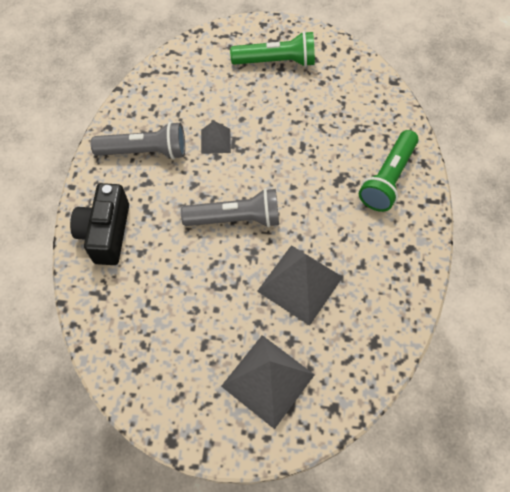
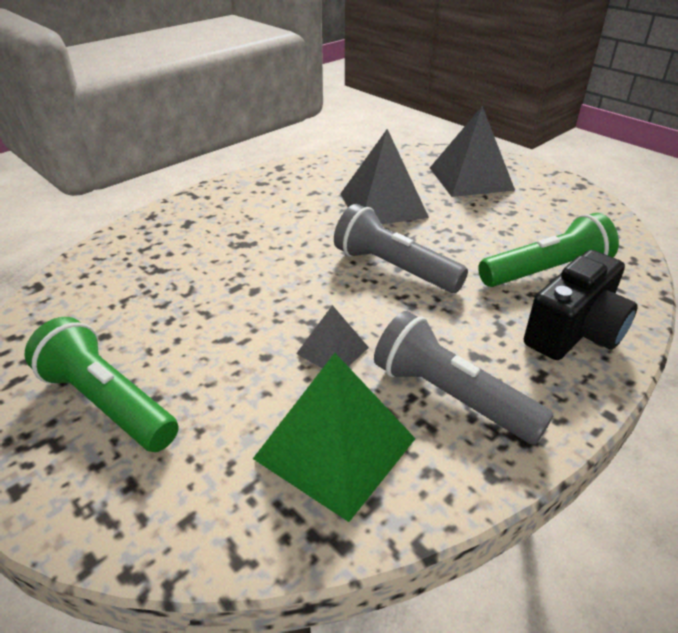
camera: 140 degrees left, 25 degrees down
(173, 100) = (335, 448): none -> green pyramid
(387, 178) = (201, 222): green flashlight -> green flashlight (546, 272)

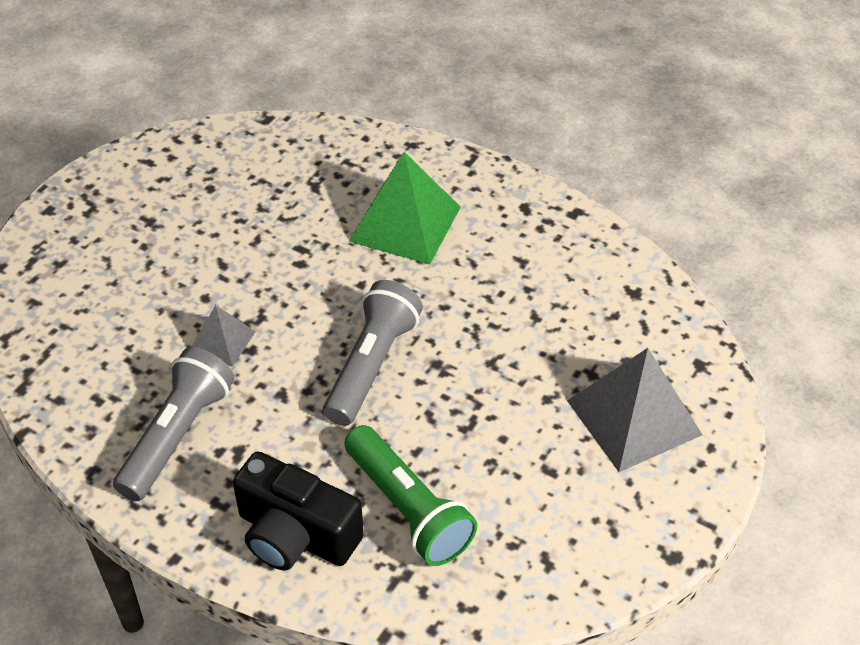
camera: 75 degrees right, 10 degrees up
(107, 403) = (133, 221): green flashlight -> none
(335, 448) = (106, 367): green pyramid -> green pyramid (405, 223)
(383, 205) = (514, 333): grey pyramid -> none

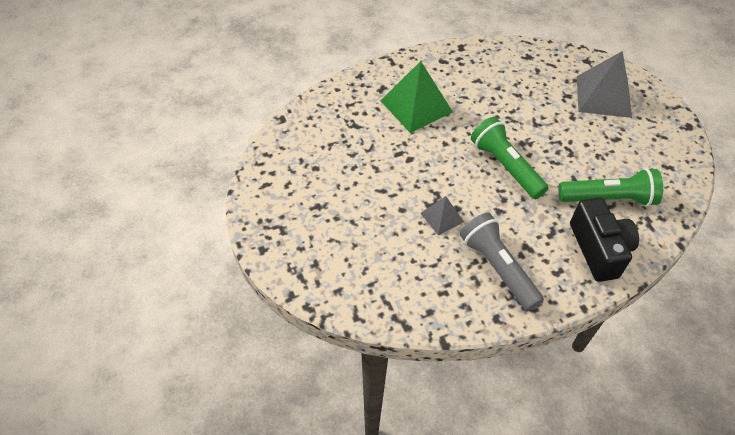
camera: 55 degrees left, 5 degrees up
(295, 535) = (598, 249): black camera -> black camera turned 75 degrees counterclockwise
(372, 365) = (505, 166): grey flashlight -> green flashlight

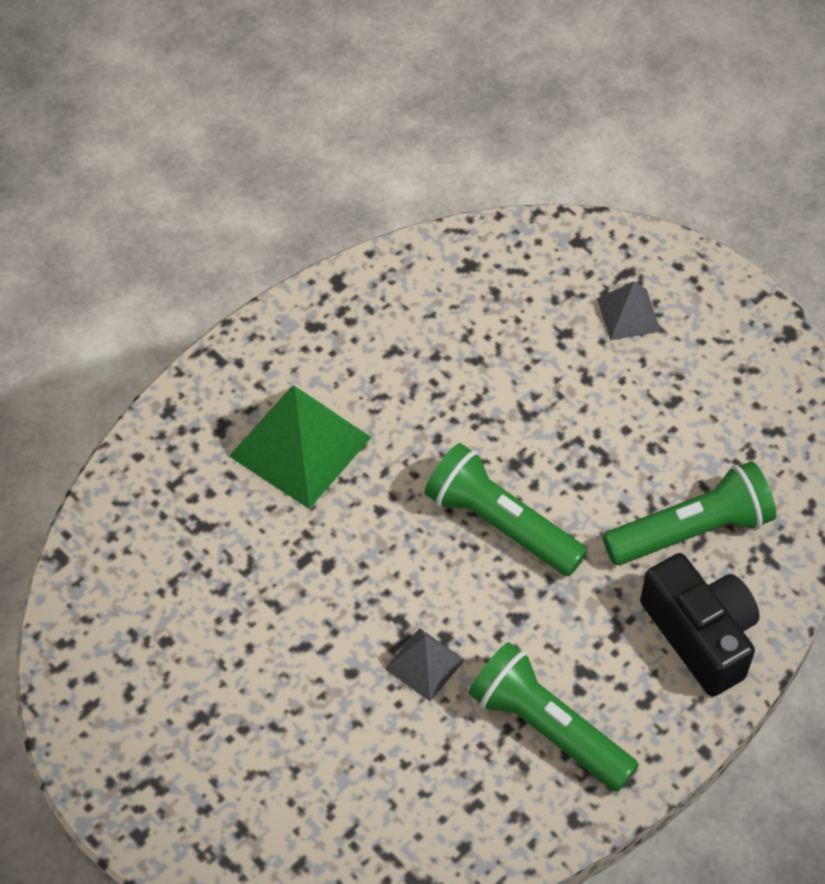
camera: 20 degrees left, 5 degrees up
(497, 268) = (547, 728): grey flashlight -> green flashlight
(603, 96) = (628, 315): grey pyramid -> grey pyramid, size x0.53

